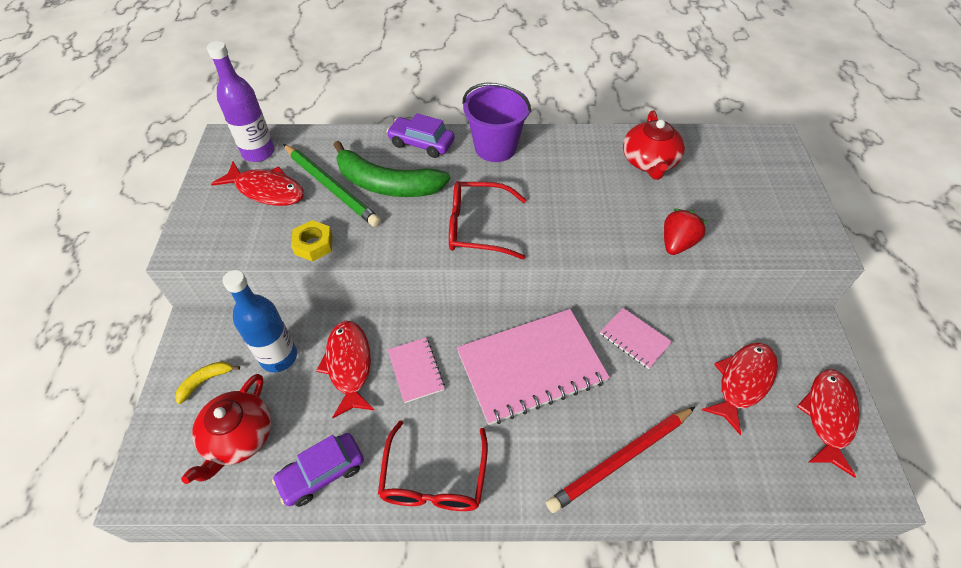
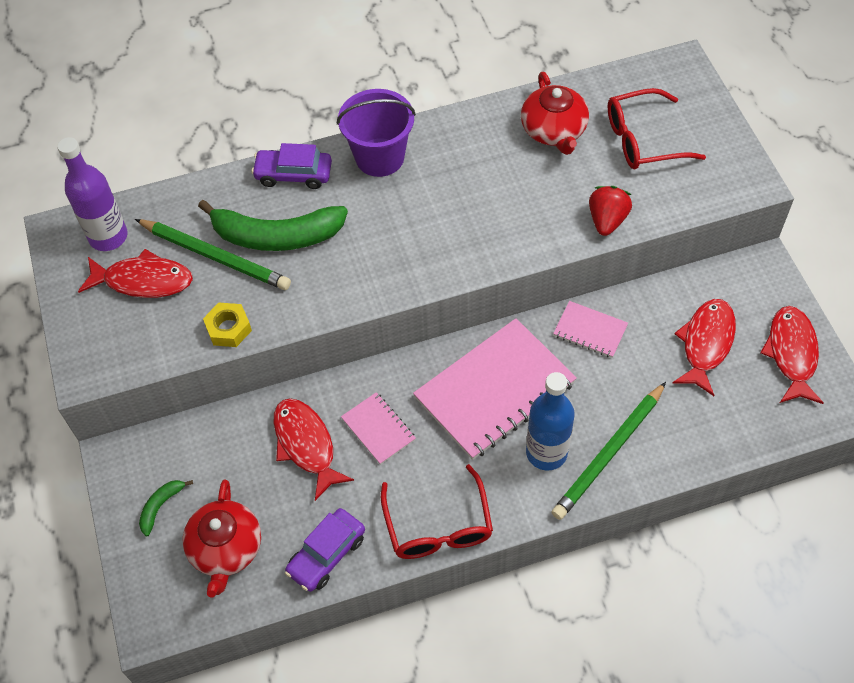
camera: 15 degrees left, 5 degrees up
(205, 381) = (160, 506): yellow banana -> green banana
(279, 357) = (227, 458): blue bottle -> blue bottle (546, 452)
(477, 227) = (396, 259): red glasses -> red glasses (643, 140)
(621, 459) = (609, 453): red pencil -> green pencil

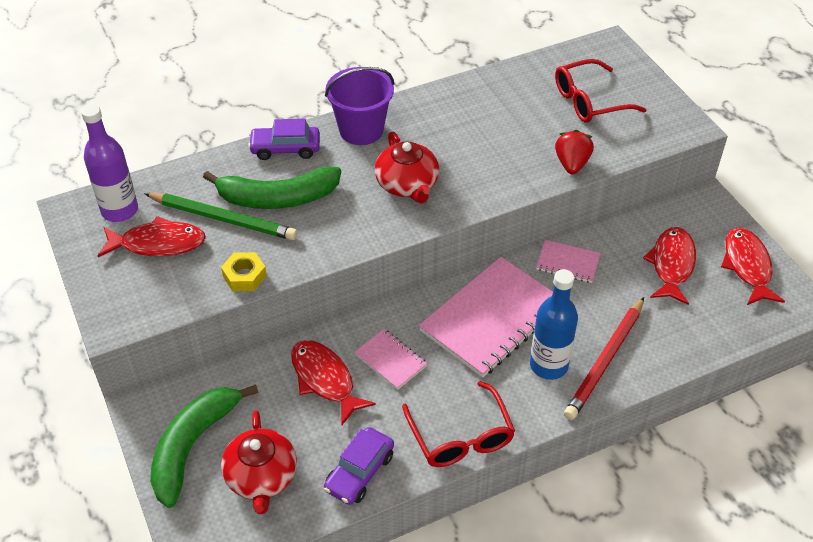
camera: 10 degrees left, 10 degrees down
(160, 506) = (192, 446): green banana -> green banana, size x2.25
(554, 130) = (511, 99): red teapot -> red teapot (407, 185)
(609, 453) = (605, 360): green pencil -> red pencil

